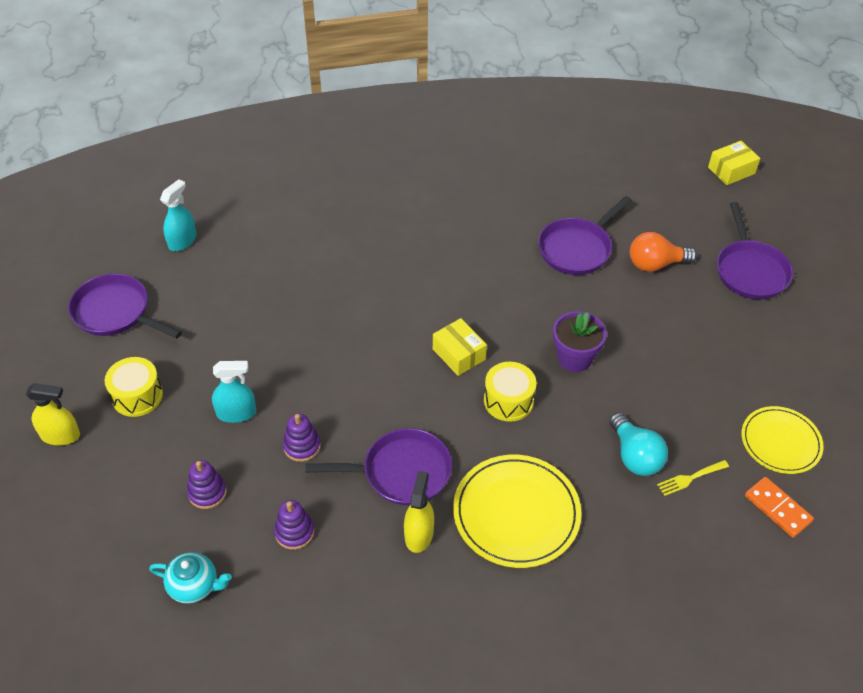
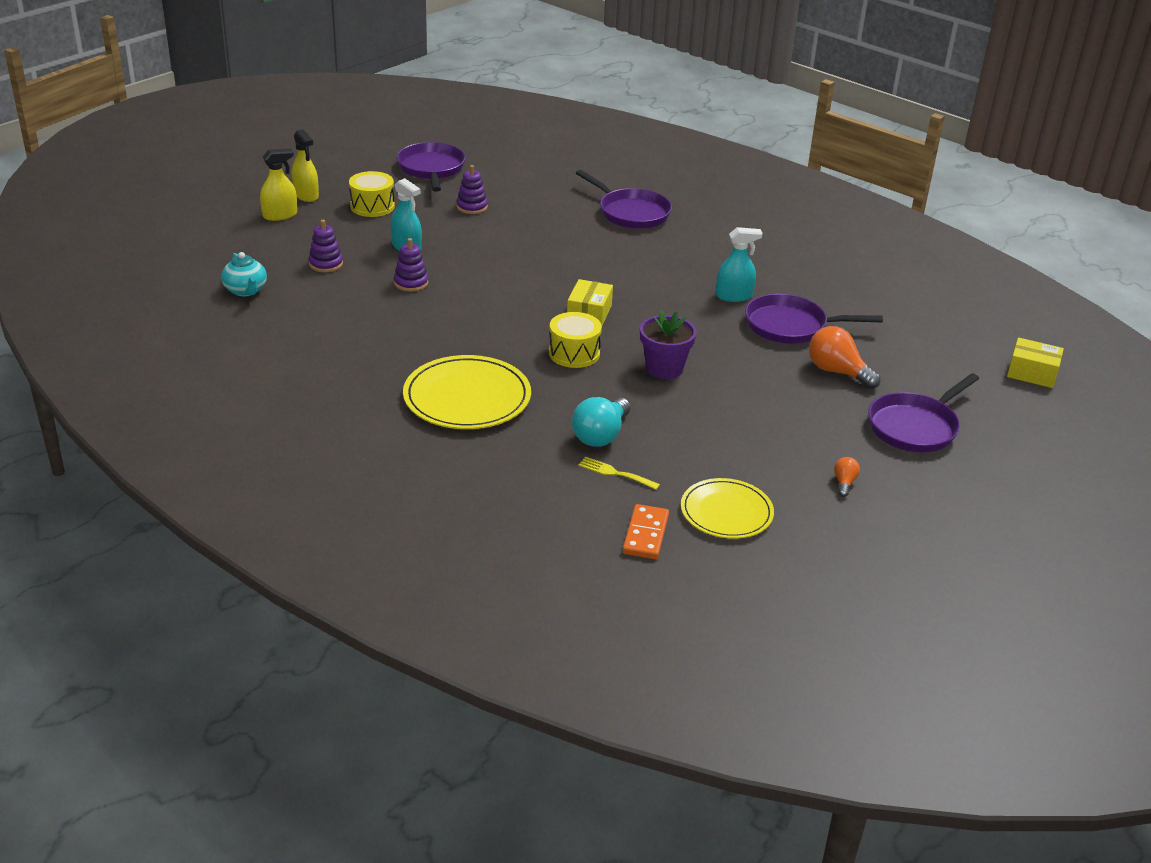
camera: 50 degrees right, 15 degrees down
(182, 241) = (530, 164): turquoise spray bottle -> turquoise spray bottle (734, 296)
(294, 532) = (333, 310): purple stacking toy -> purple stacking toy (472, 207)
(401, 472) = (440, 332): purple pan -> purple pan (630, 212)
(419, 534) = (393, 361): yellow spray bottle -> yellow spray bottle (280, 215)
(788, 353) = (844, 483): none -> orange light bulb

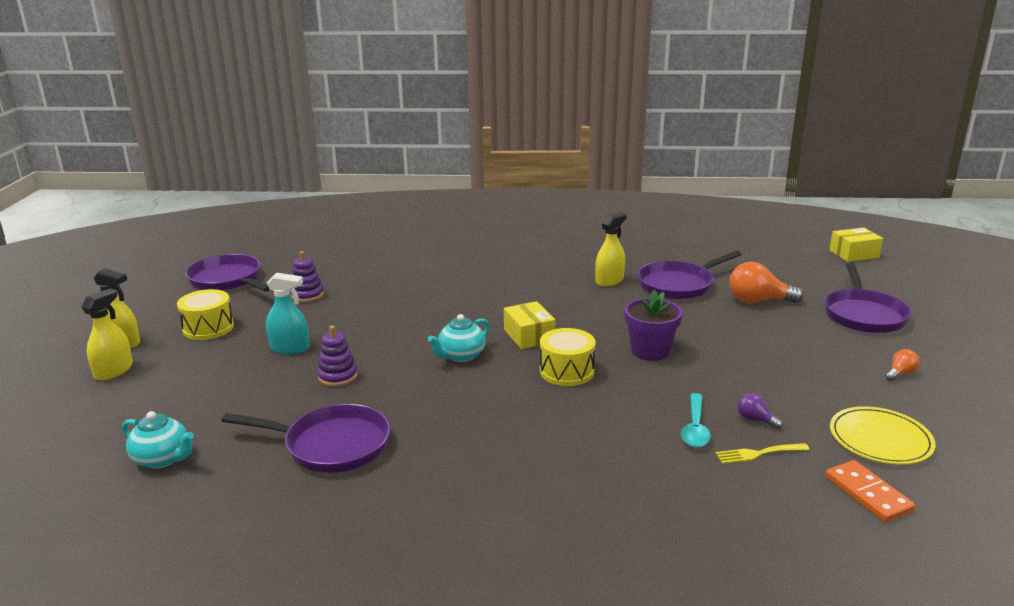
camera: 35 degrees left, 10 degrees down
(326, 264) = (225, 395): purple stacking toy -> none
(467, 397) = (539, 453): yellow plate -> none
(515, 306) = (461, 356): none -> turquoise teapot
(601, 435) = (695, 427): turquoise light bulb -> turquoise spoon
(630, 212) = (445, 254): purple pan -> purple pan (331, 445)
(655, 453) = (755, 420): none -> purple light bulb
(734, 296) = (609, 280): turquoise spray bottle -> yellow spray bottle
(844, 483) = (900, 373): orange light bulb -> orange light bulb turned 75 degrees clockwise

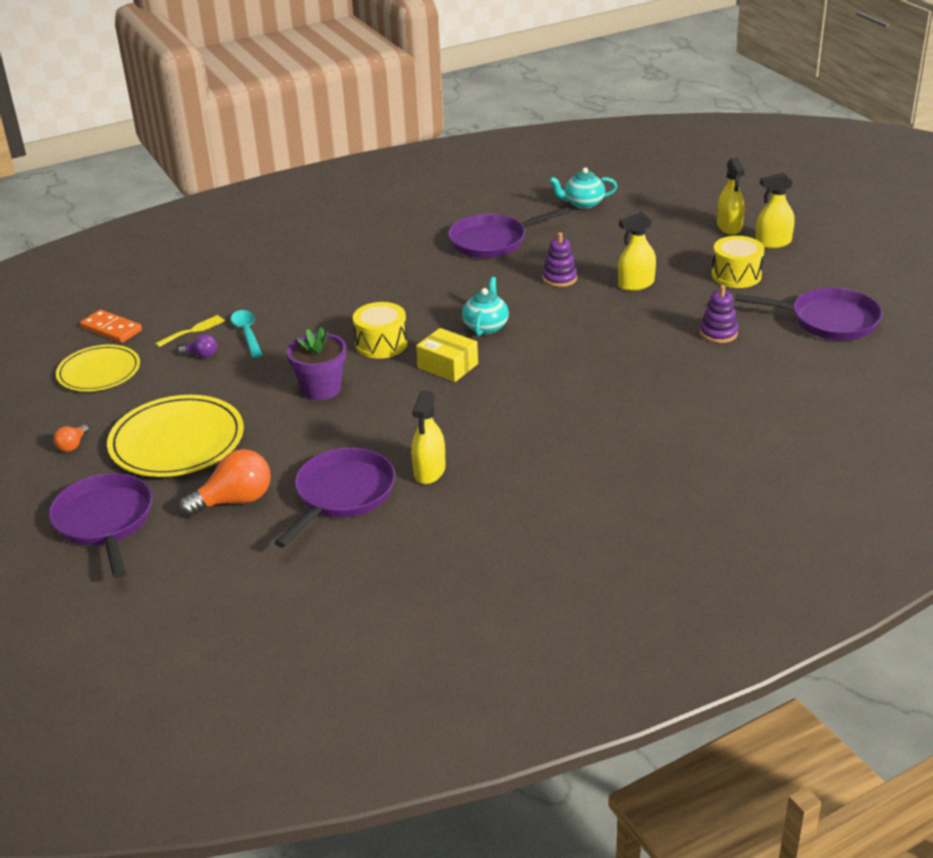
camera: 150 degrees right, 10 degrees up
(290, 348) = (636, 284): turquoise spray bottle -> yellow spray bottle
(797, 349) = (177, 441): none -> yellow plate
(854, 254) = (113, 666): yellow box -> none

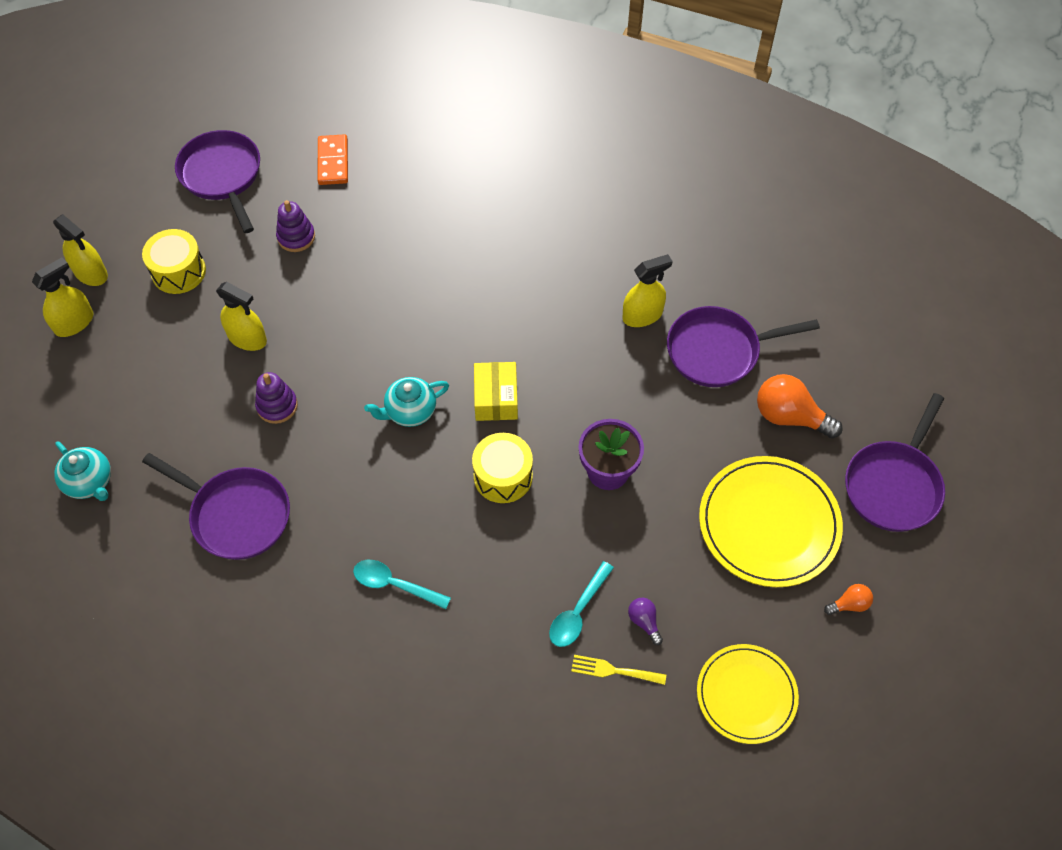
camera: 130 degrees left, 25 degrees up
(111, 329) = (676, 761): orange domino -> orange domino (333, 162)
(365, 277) = (395, 584): none -> turquoise spoon

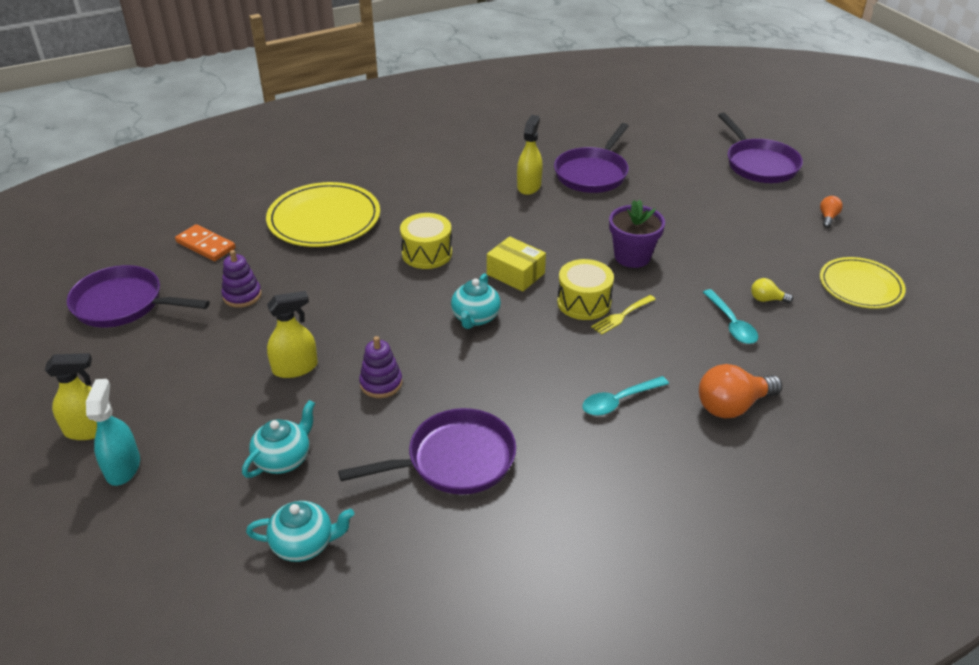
camera: 50 degrees left, 20 degrees down
(74, 323) = (123, 467): yellow spray bottle -> turquoise spray bottle
(153, 407) = (283, 459): none -> turquoise teapot
(178, 271) = (173, 374): yellow drum -> yellow drum (427, 253)
(613, 670) = (794, 331): yellow fork -> yellow fork (621, 316)
(644, 622) = (767, 299): purple light bulb -> yellow light bulb
(769, 523) = (740, 217): yellow plate -> yellow plate (324, 219)
(789, 416) = (671, 173): orange light bulb -> orange light bulb (732, 406)

